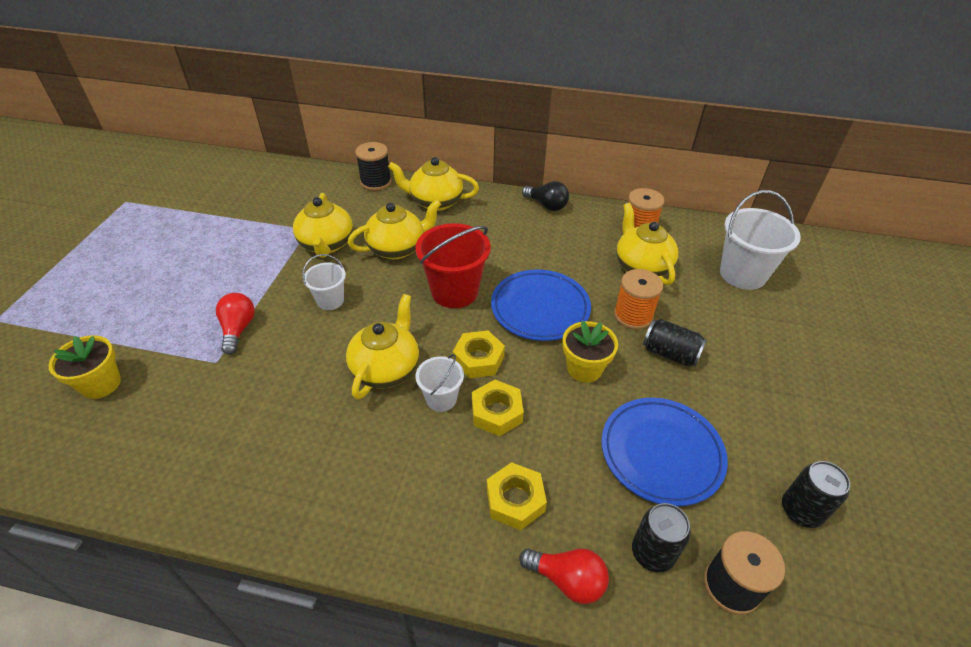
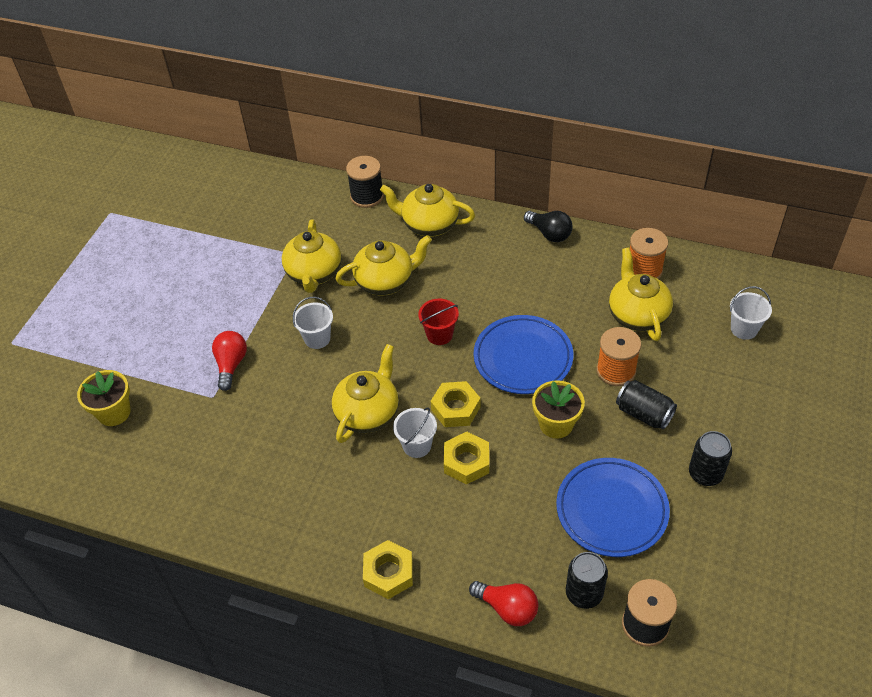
camera: 10 degrees right, 5 degrees up
(454, 292) = (439, 335): red bucket -> red bucket, size x0.56
(515, 500) = (473, 541): yellow nut -> yellow nut (388, 573)
(742, 274) = (744, 329): white bucket -> white bucket, size x0.56
(801, 510) = (726, 569): black can -> black can (705, 474)

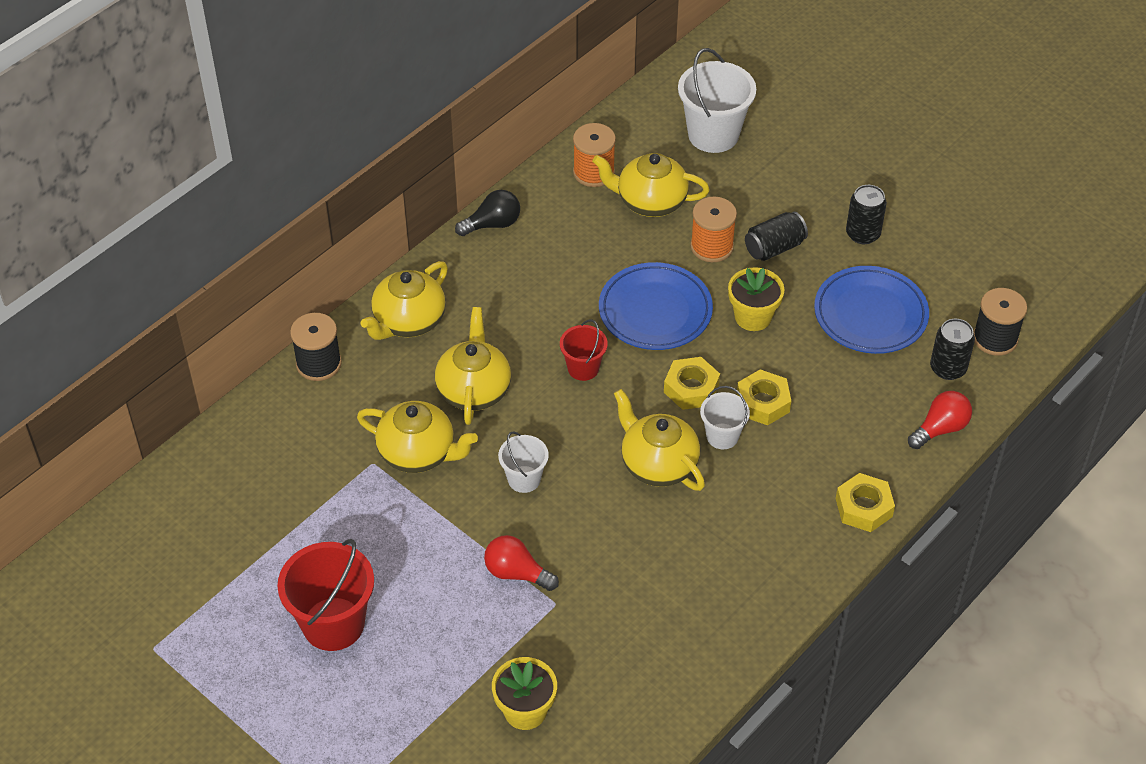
camera: 70 degrees left, 0 degrees up
(155, 286) = (333, 624): none -> red bucket
(744, 329) = (713, 134): white bucket -> white bucket, size x1.78

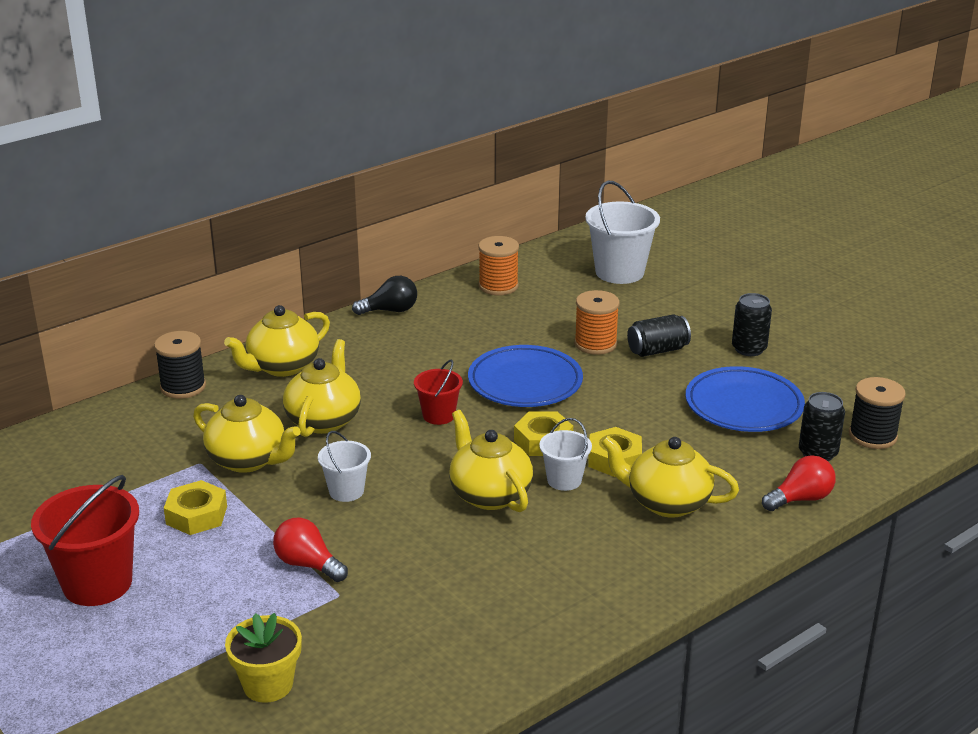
camera: 10 degrees right, 20 degrees down
(650, 202) = (545, 309): yellow teapot -> yellow teapot (666, 502)
(753, 317) = (622, 396): yellow flower pot -> none
(863, 507) = (702, 553): yellow nut -> yellow nut (196, 515)

